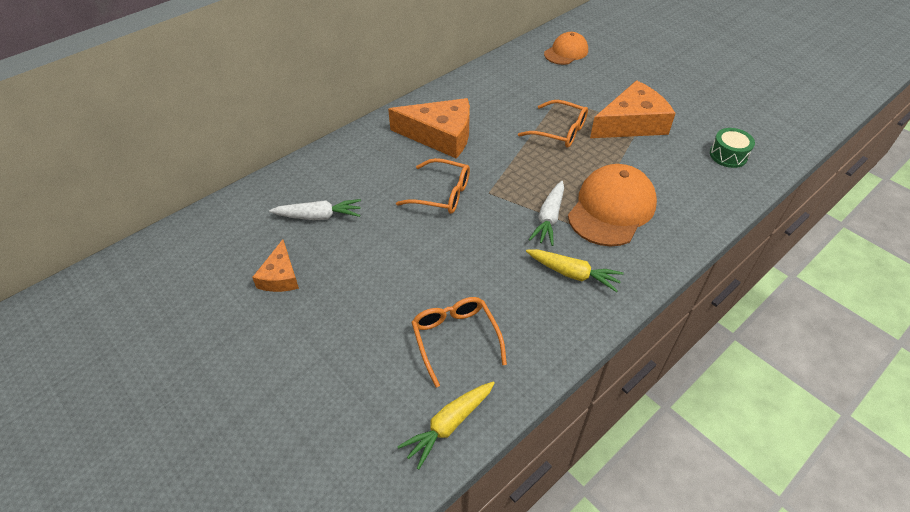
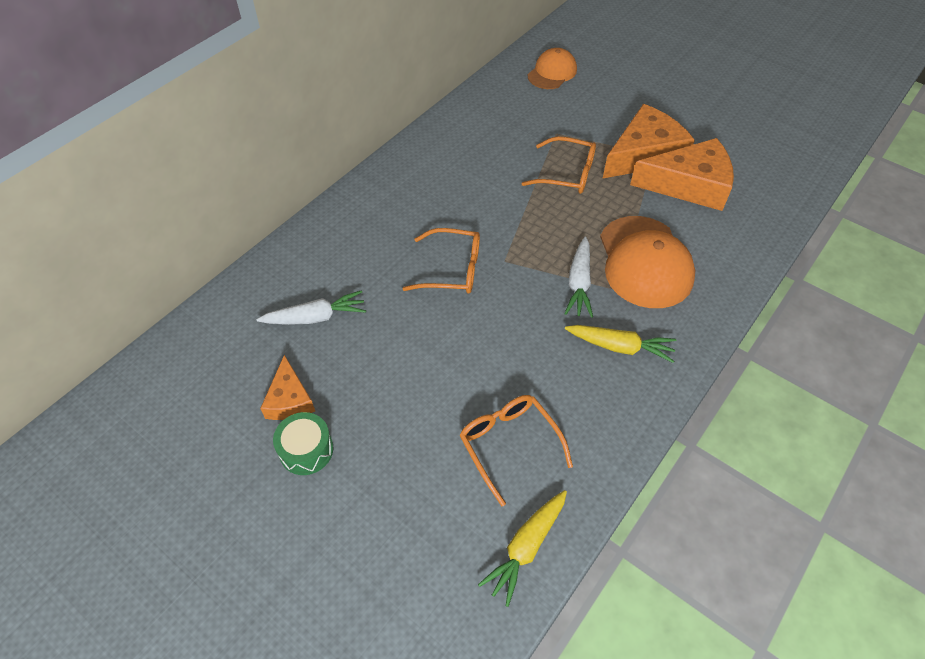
camera: 10 degrees left, 5 degrees up
(440, 135) = (433, 196): orange cheese -> orange cheese (689, 185)
(611, 208) = (645, 262): orange cap -> orange cap turned 150 degrees clockwise
(728, 155) = (755, 181): green drum -> green drum (306, 450)

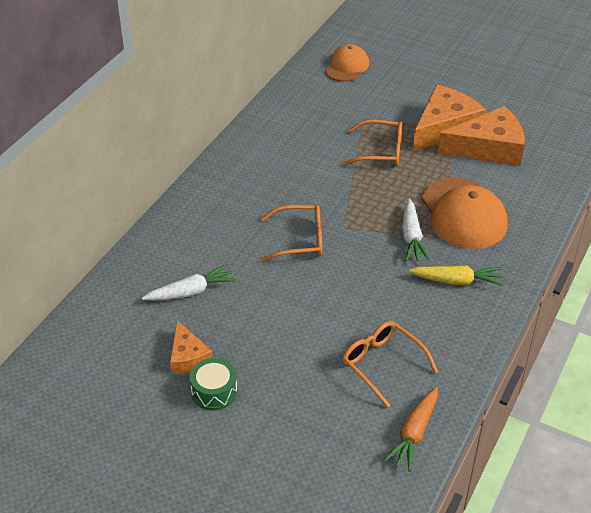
camera: 10 degrees left, 10 degrees down
(526, 547) = (414, 433): yellow carrot -> orange carrot

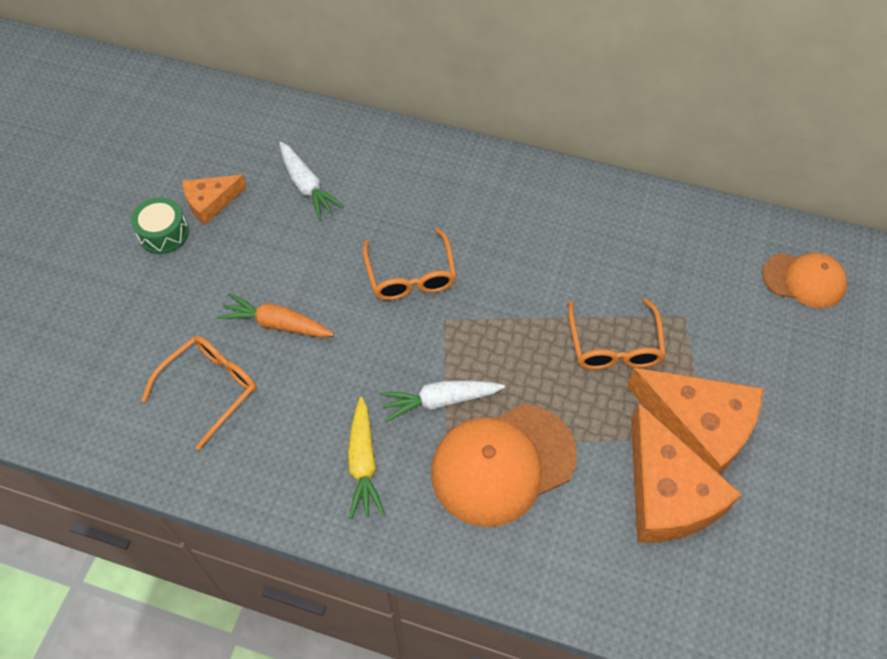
camera: 80 degrees right, 15 degrees up
(414, 433) = (106, 432): orange carrot -> orange carrot (277, 324)

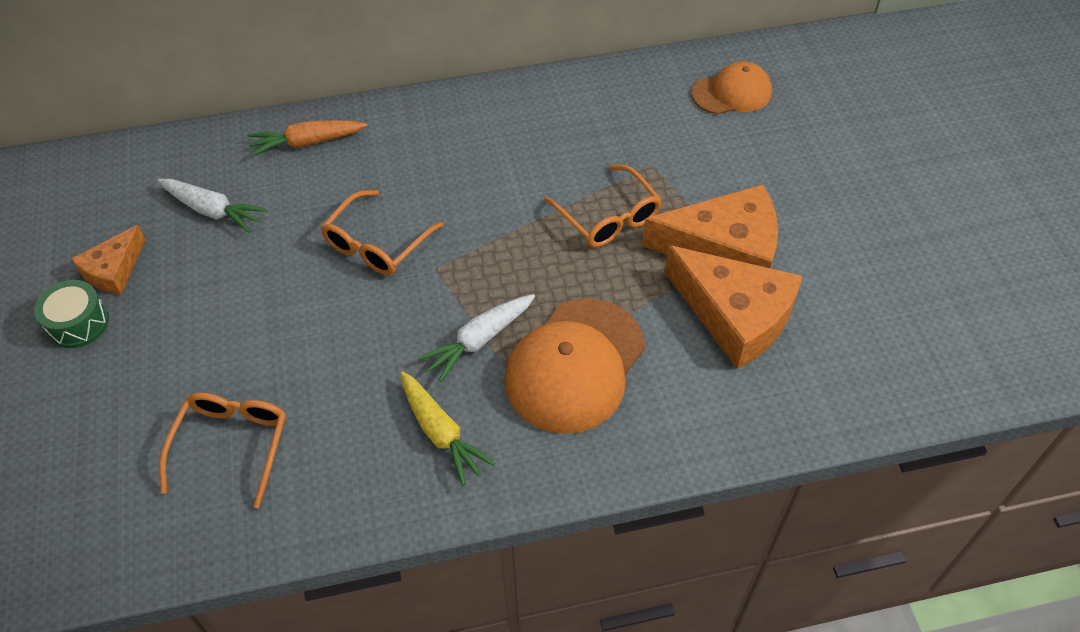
camera: 30 degrees left, 5 degrees down
(277, 324) = (265, 350): orange carrot -> orange carrot (307, 143)
(411, 276) = (376, 244): orange glasses -> orange glasses turned 75 degrees clockwise

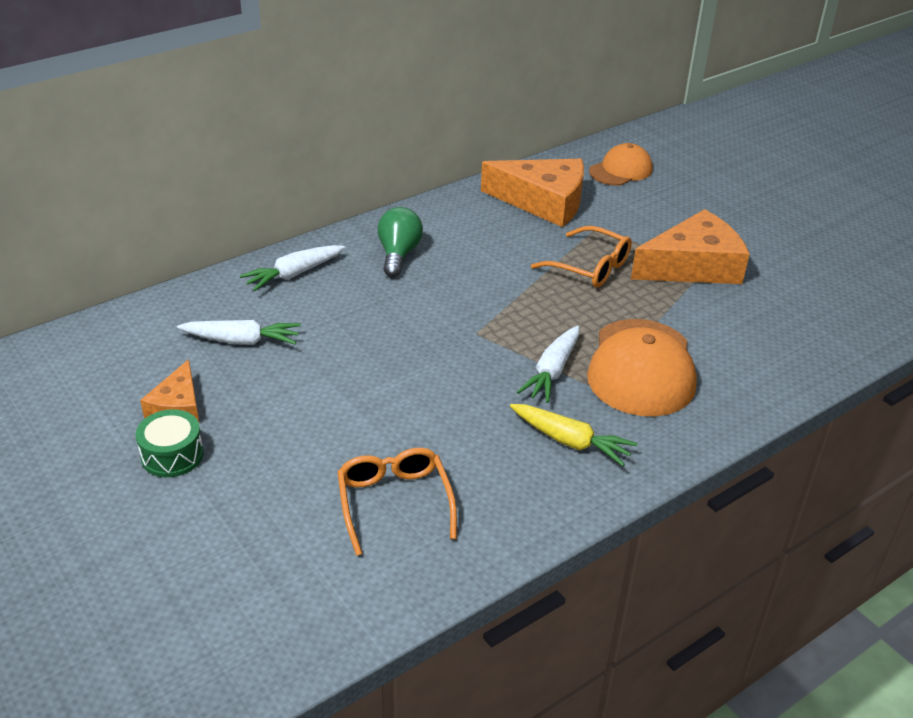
camera: 25 degrees left, 15 degrees down
(307, 143) = (293, 274): orange carrot -> white carrot
(376, 244) = (412, 329): orange glasses -> none
(422, 145) = (398, 254): none -> green light bulb
(734, 315) = (735, 305): orange cheese -> orange cheese (543, 202)

